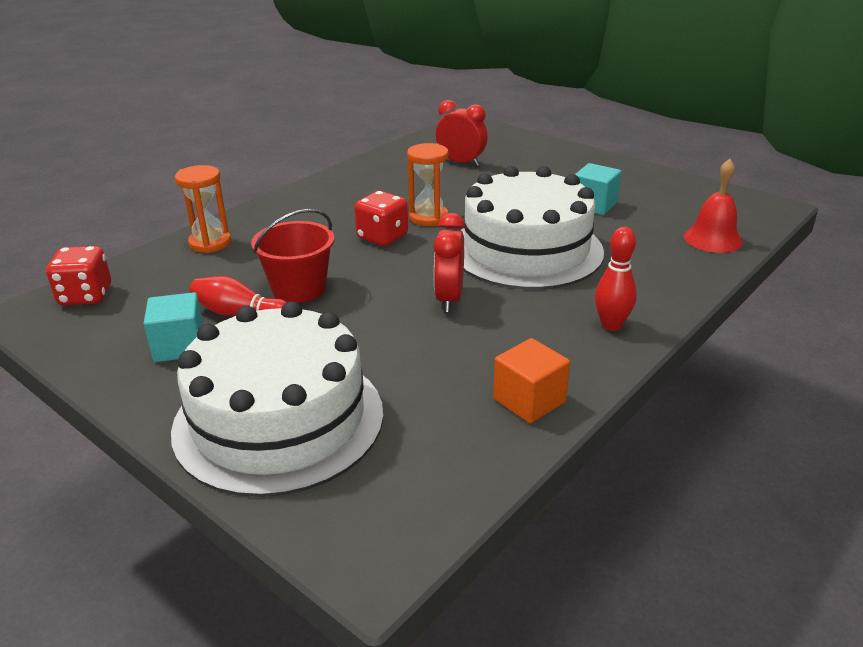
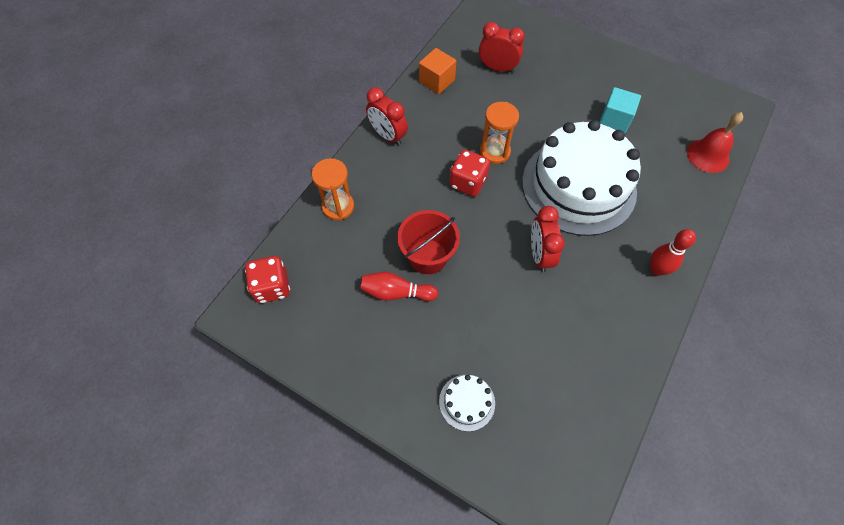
camera: 10 degrees left, 30 degrees up
(179, 346) = (368, 336): turquoise cube -> none
(279, 420) = (467, 402): white cake -> white cake, size x0.41
(303, 198) = (388, 136): none -> red clock
(529, 400) = (621, 358): orange cube -> orange cube (437, 81)

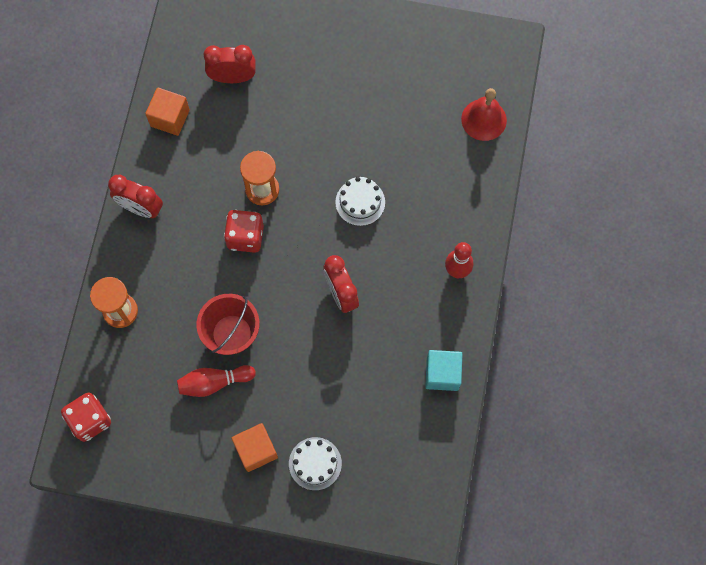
camera: 20 degrees left, 10 degrees up
(413, 368) = (256, 450): none -> orange cube
(578, 186) = (360, 202): white cake -> white cake, size x0.41
(615, 120) = (378, 105): turquoise cube -> turquoise cube (442, 374)

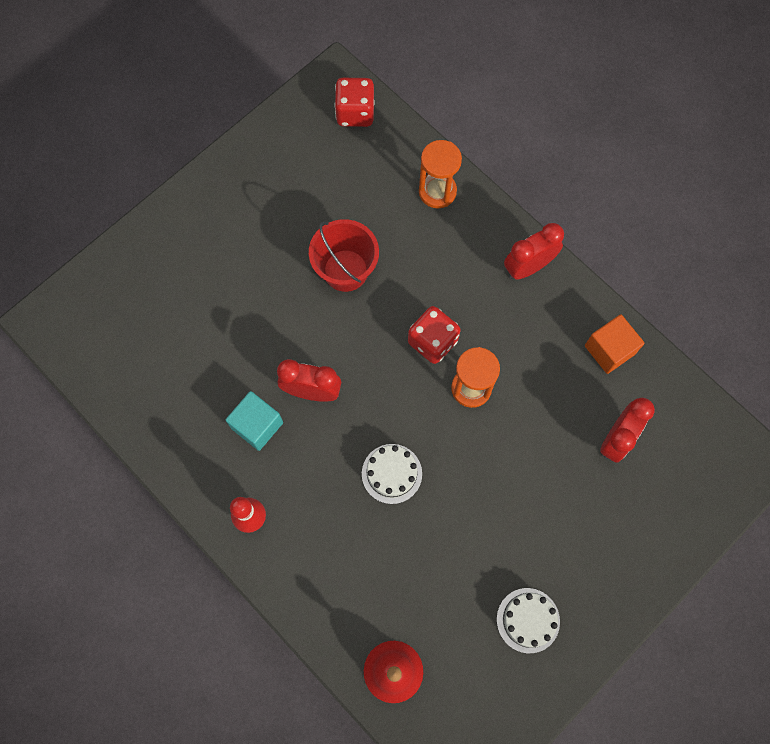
camera: 125 degrees right, 0 degrees up
(214, 382) = (312, 228): red bowling pin -> none
(256, 450) = (226, 225): orange cube -> none
(315, 463) = (176, 265): white cake -> white cake (528, 620)
(442, 374) = (165, 431): turquoise cube -> turquoise cube (257, 425)

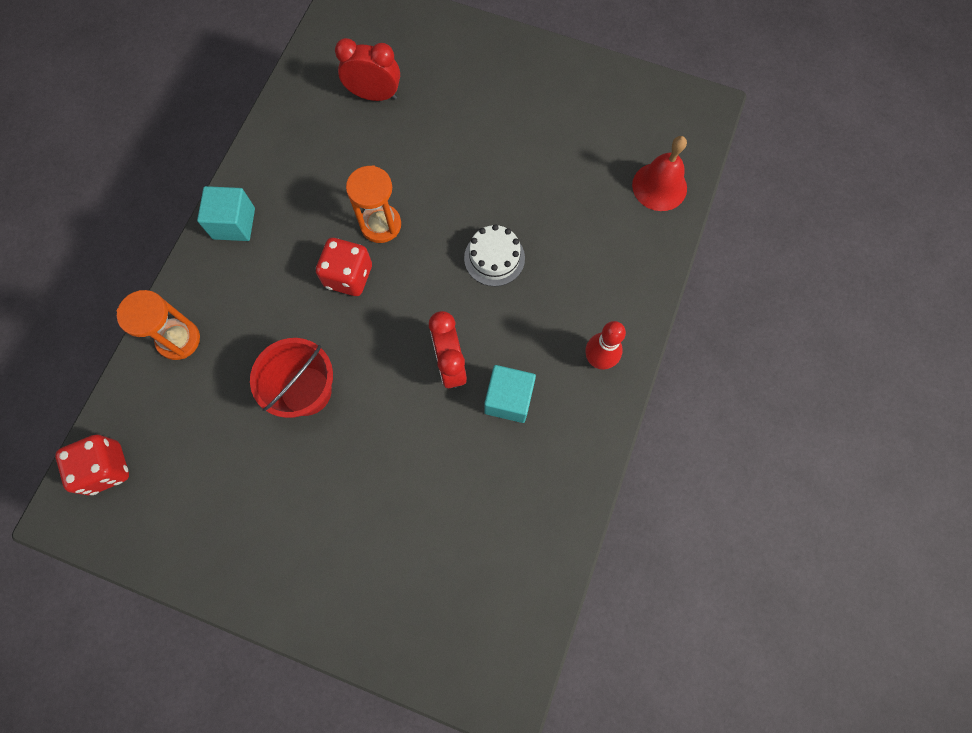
camera: 115 degrees left, 0 degrees up
(528, 267) = (234, 223): red clock -> turquoise cube
(528, 620) = (562, 106): white cake -> none
(609, 350) = (292, 128): orange cube -> none

